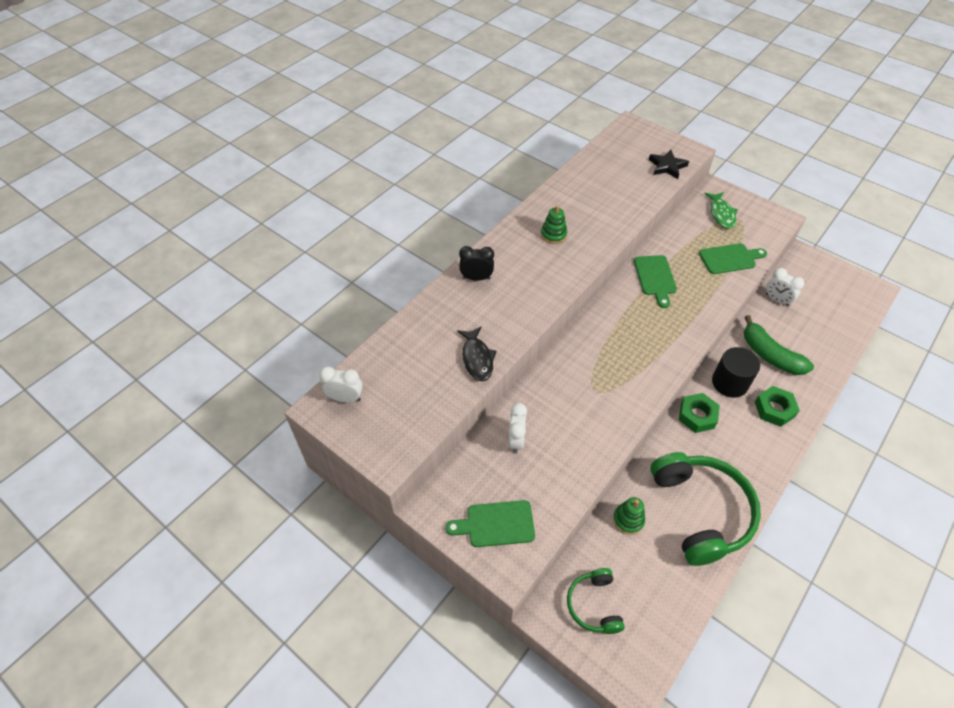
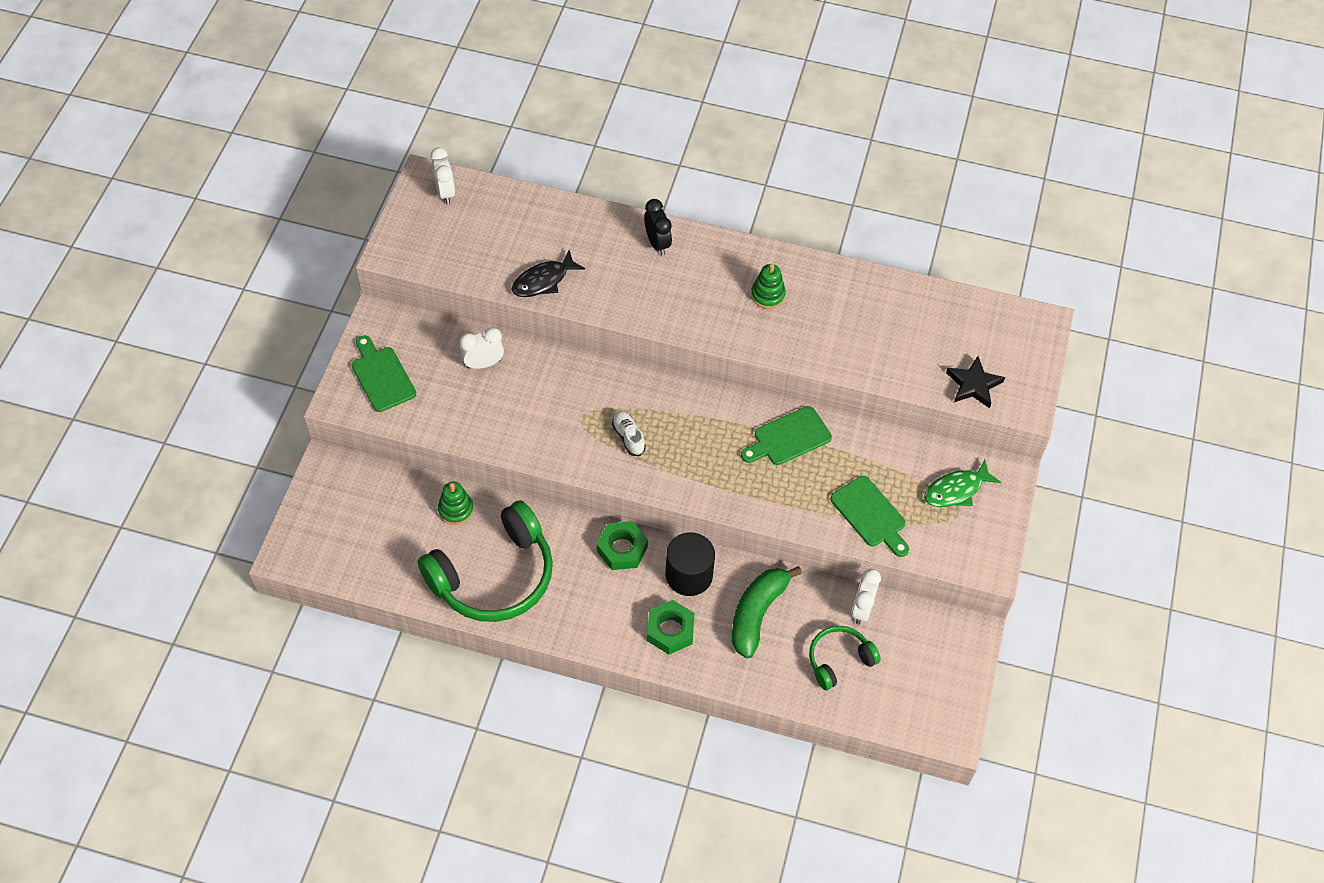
camera: 65 degrees right, 5 degrees up
(594, 605) = (351, 502): green headphones -> green headphones (839, 660)
(624, 366) = (628, 437): none -> white shoe

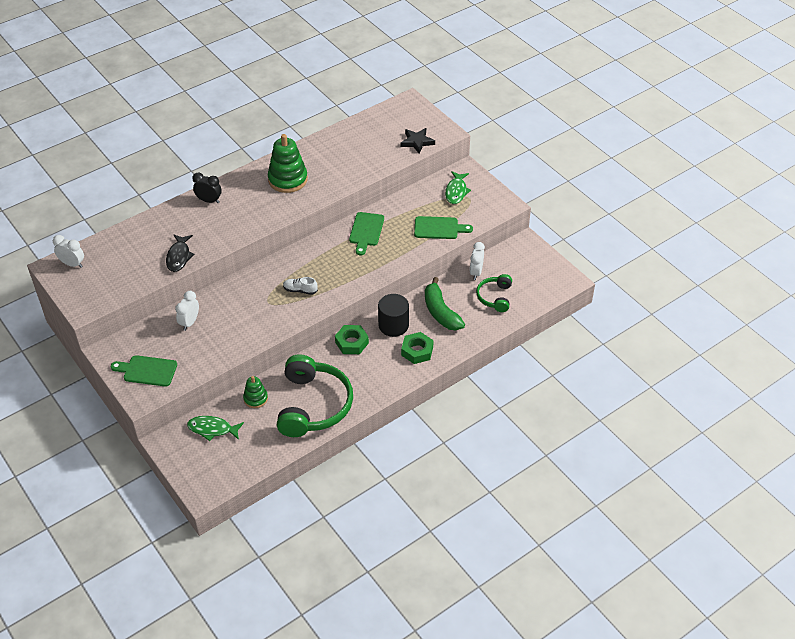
camera: 50 degrees left, 10 degrees down
(379, 499) = (212, 429): none -> green fish
(767, 295) = (288, 180): green stacking toy -> green stacking toy, size x1.80
(862, 609) = (476, 272): white clock -> white clock turned 45 degrees clockwise

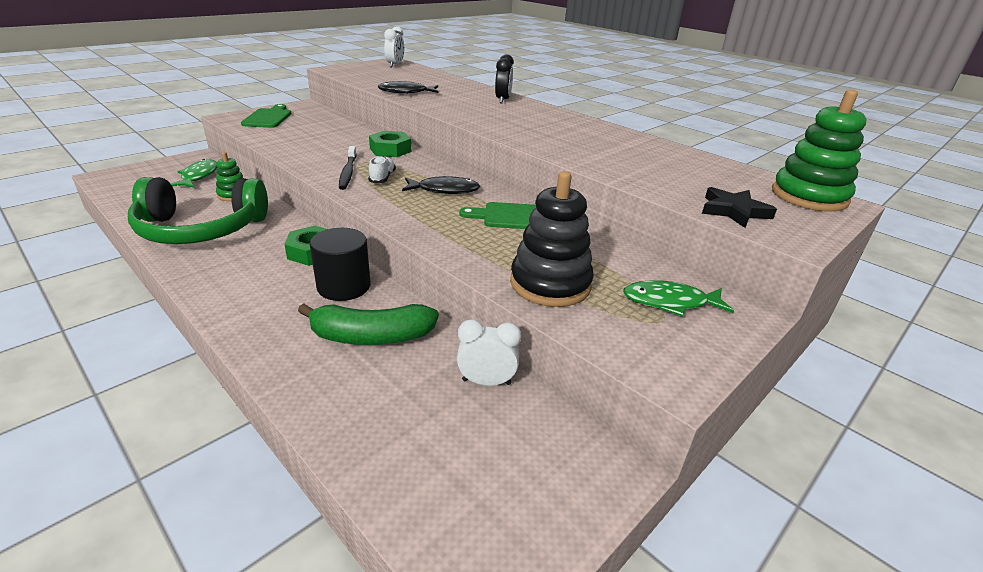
camera: 80 degrees right, 15 degrees down
(189, 322) = (334, 130): white clock -> none
(288, 180) = (563, 130): green stacking toy -> green stacking toy (809, 196)
(288, 308) = (348, 172): none -> black toothbrush
(324, 260) = (444, 190): none -> black fish
(417, 351) = (276, 313): green nut -> green nut (390, 150)
(439, 228) = (550, 284): green cutting board -> black stacking toy
(440, 312) = (371, 336): green banana -> green banana turned 150 degrees counterclockwise
(495, 297) = (413, 415): green headphones -> none

